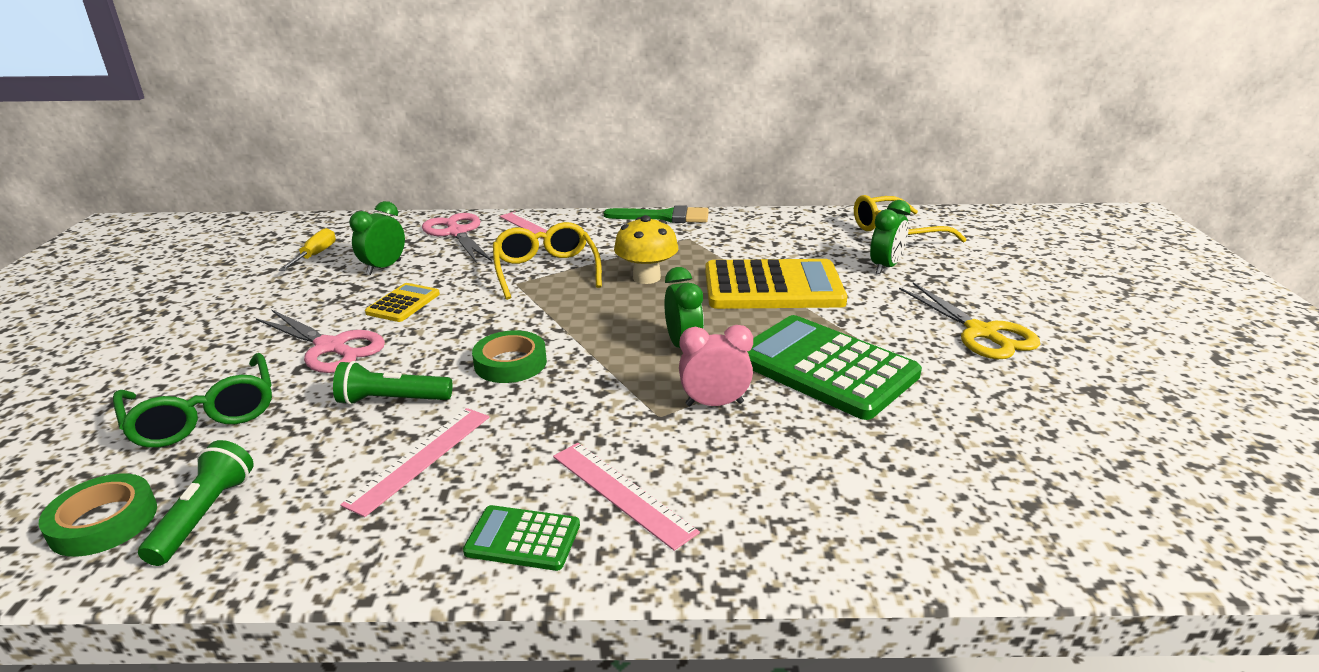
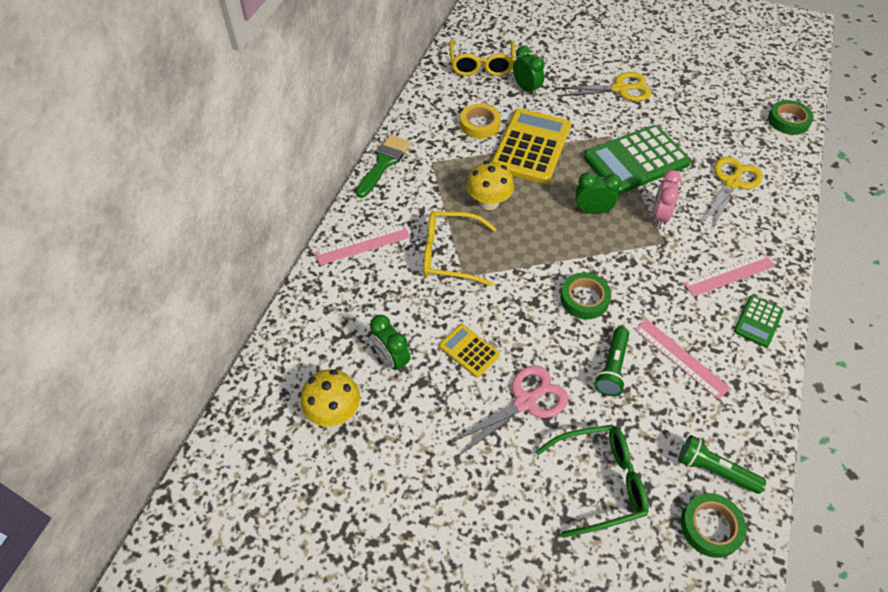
camera: 70 degrees left, 25 degrees up
(315, 255) = (334, 412): yellow screwdriver -> yellow mushroom
(457, 233) = (340, 300): pink scissors -> none
(781, 251) = (480, 124): none -> yellow tape
(865, 474) = (732, 183): none -> yellow scissors
(1151, 539) = (788, 121): none -> green tape

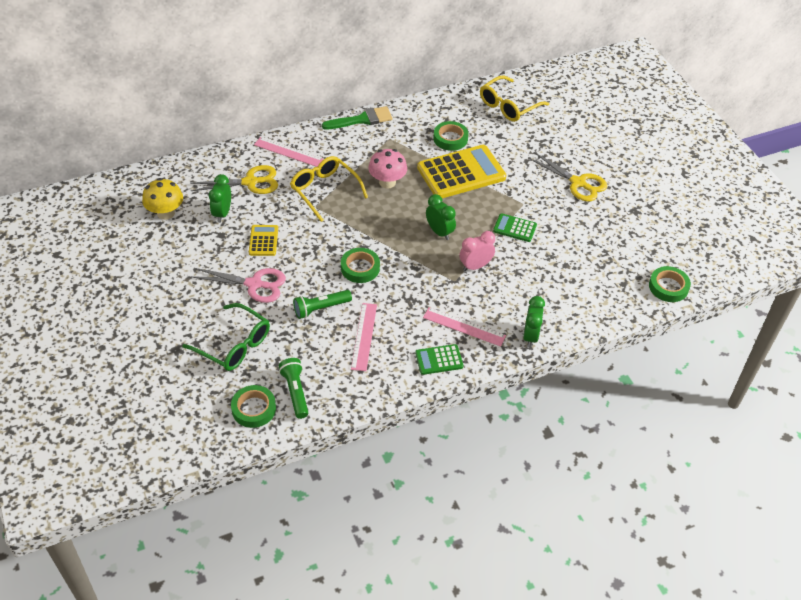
camera: 45 degrees right, 5 degrees down
(480, 124) = (450, 139): yellow tape -> green tape
(489, 202) = (387, 182): yellow mushroom -> pink mushroom
(526, 89) = (513, 139): green clock -> green clock (530, 336)
(636, 160) = (514, 228): green calculator -> green calculator, size x0.48
(732, 183) = (556, 287): yellow scissors -> yellow scissors (250, 182)

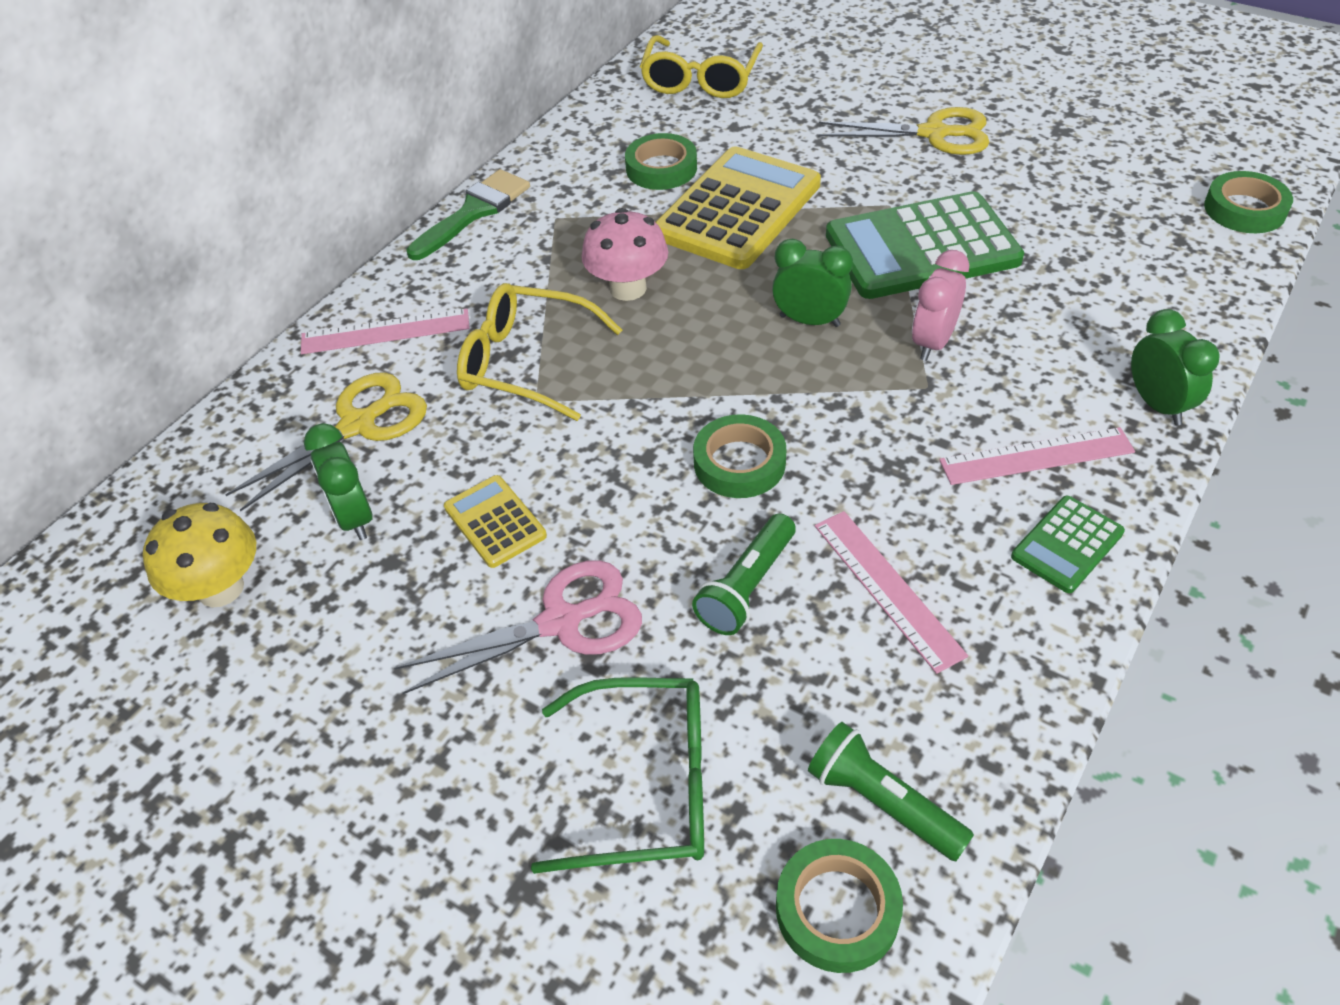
camera: 30 degrees left, 0 degrees up
(514, 228) = (922, 248): green calculator -> green calculator, size x2.08

